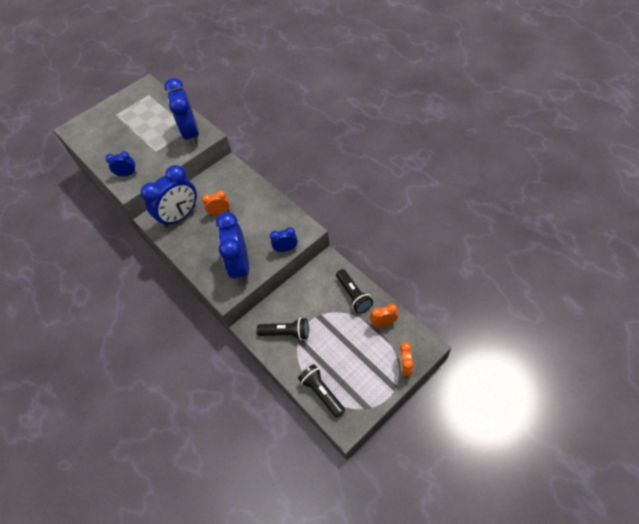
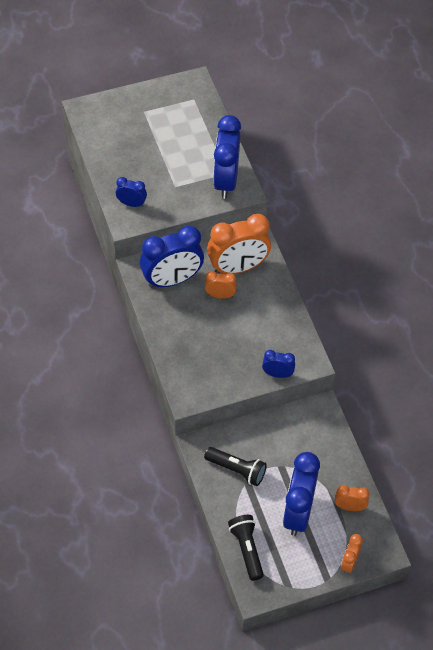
camera: 15 degrees right, 0 degrees up
(225, 189) = (238, 267): none -> orange clock
(240, 266) = (217, 372): blue clock -> blue clock (298, 512)
(353, 295) = (332, 461): black flashlight -> none

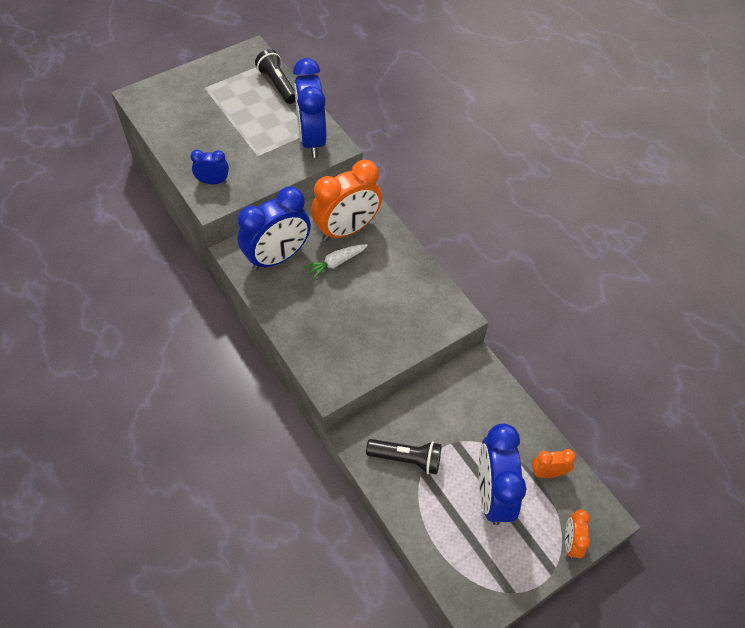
camera: 15 degrees left, 0 degrees up
(220, 295) = (336, 263): orange clock -> white carrot
(247, 549) = (447, 557): black flashlight -> black flashlight (278, 85)
(277, 374) = (425, 337): blue clock -> none

